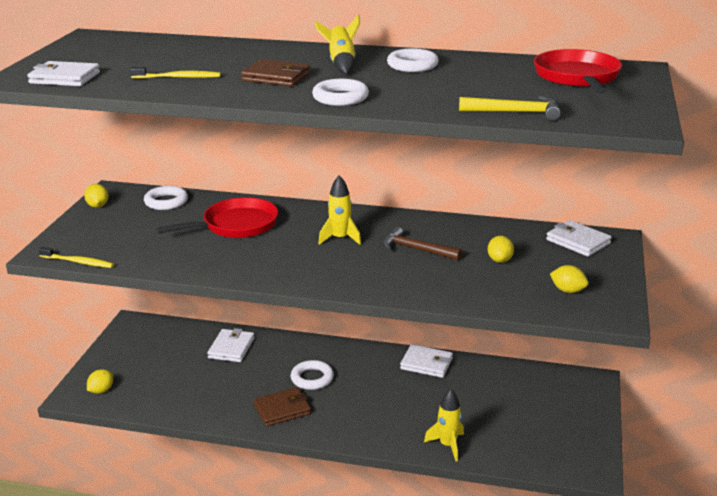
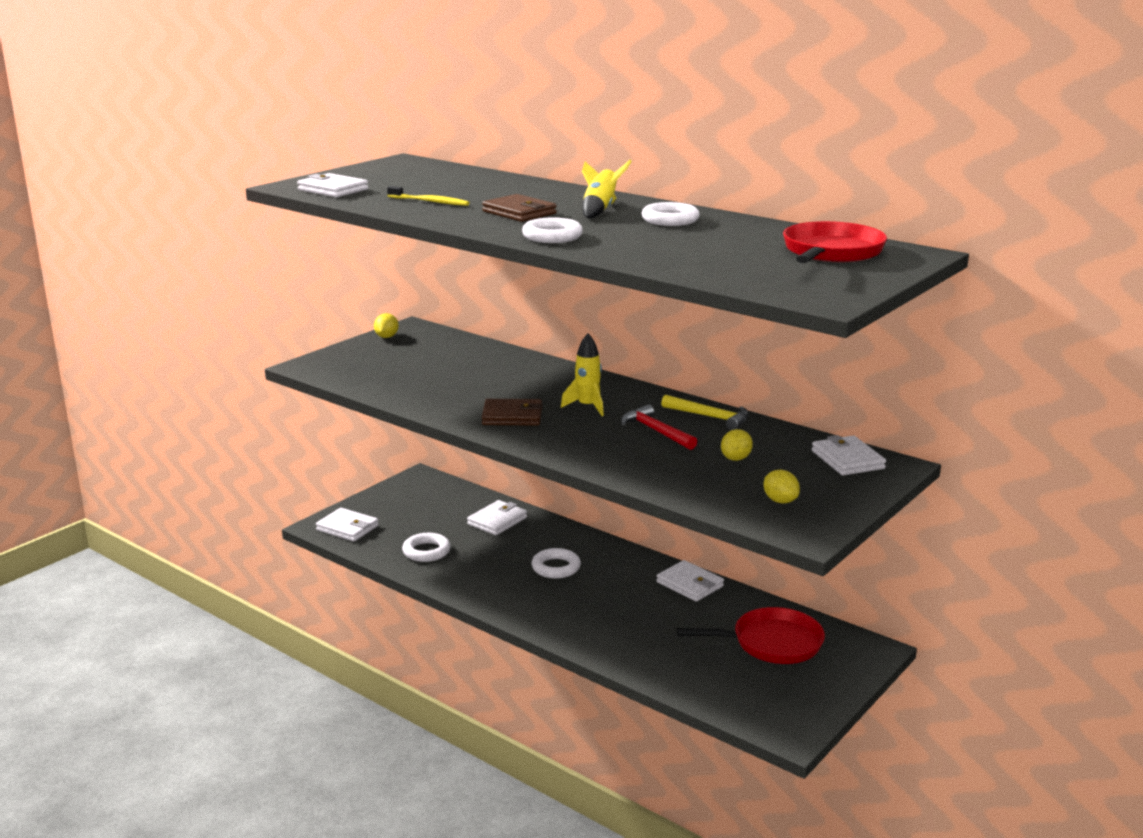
camera: 25 degrees right, 5 degrees down
(78, 262) = (325, 379): yellow toothbrush -> none
(101, 390) = (347, 528): yellow lemon -> white wallet
(166, 202) = (452, 344): white ring -> white ring (426, 551)
(236, 225) = (496, 376): red pan -> red pan (771, 643)
(282, 409) = (503, 587): brown wallet -> brown wallet (512, 416)
(416, 249) = (656, 431): brown hammer -> red hammer
(447, 445) = (647, 664): yellow rocket -> none
(515, 112) = (706, 272): yellow hammer -> yellow hammer (710, 417)

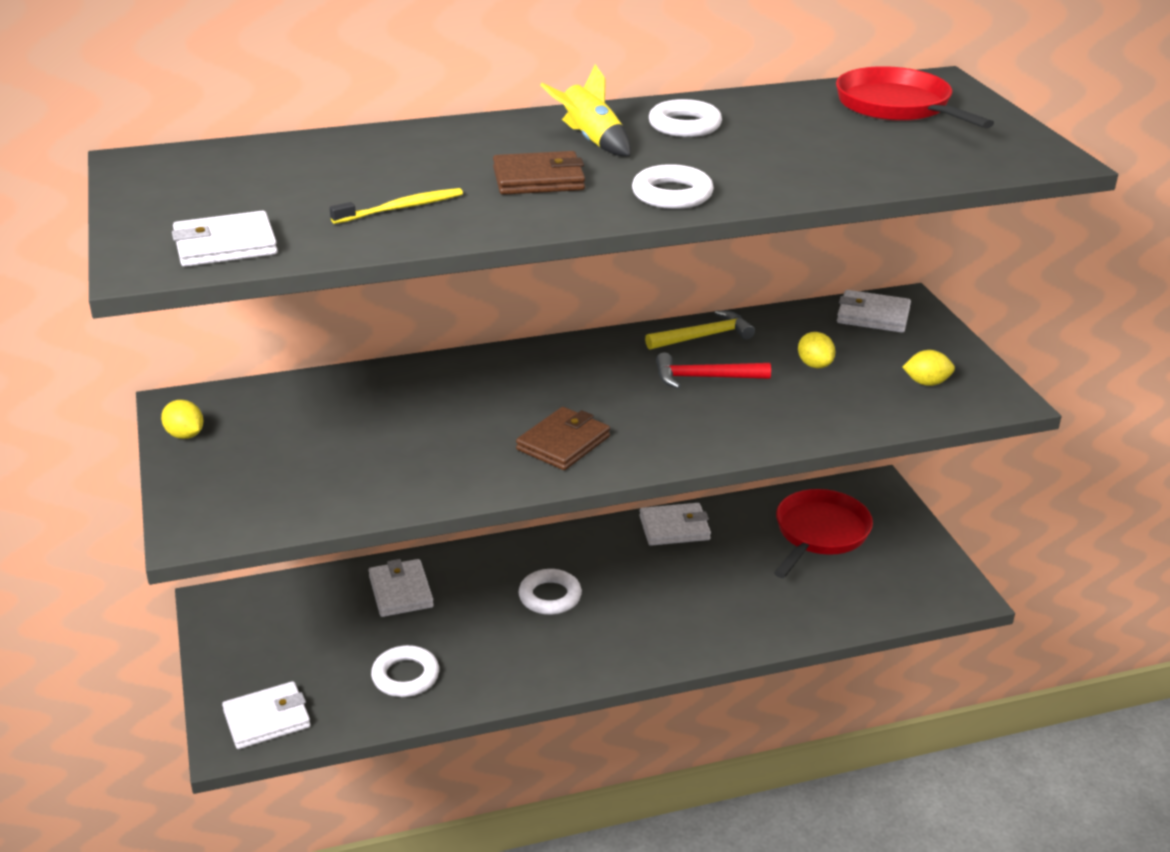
camera: 55 degrees left, 10 degrees up
(587, 407) = (594, 389): yellow rocket -> none

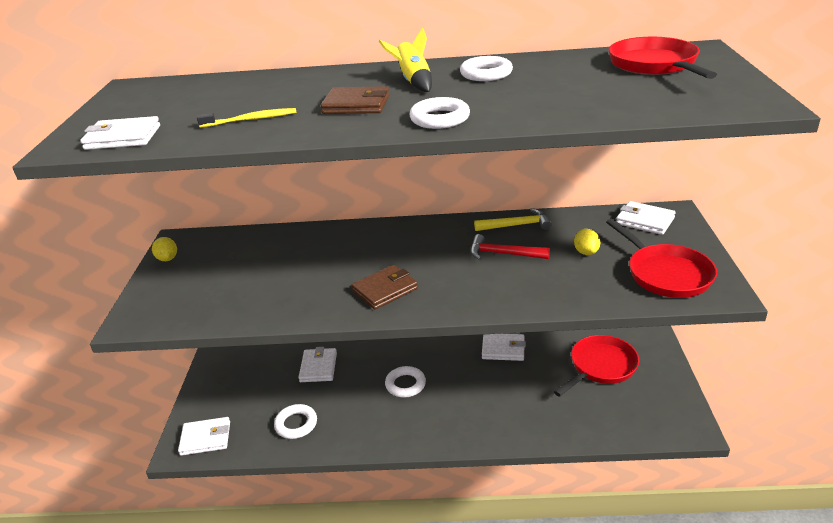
camera: 20 degrees right, 0 degrees up
(926, 383) = (665, 274): yellow lemon -> red pan

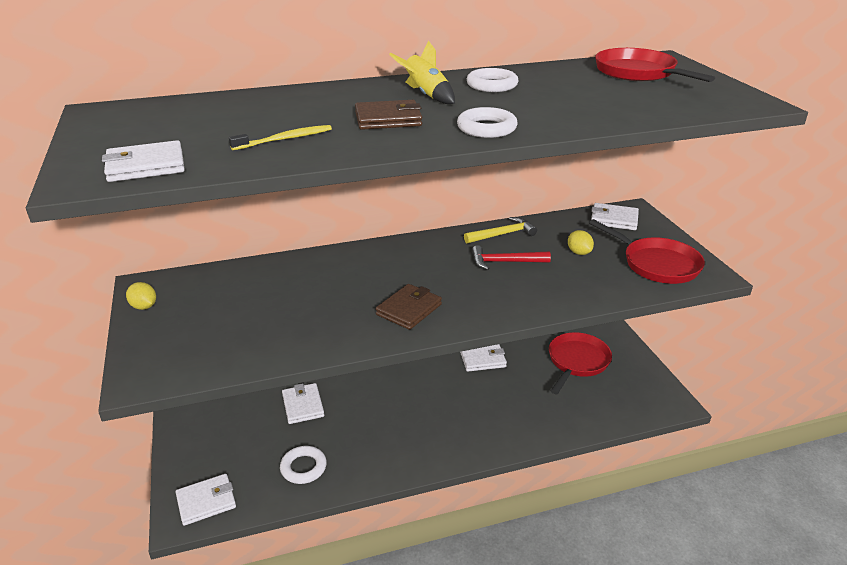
camera: 20 degrees left, 0 degrees up
(405, 384) = (402, 408): white ring -> none

